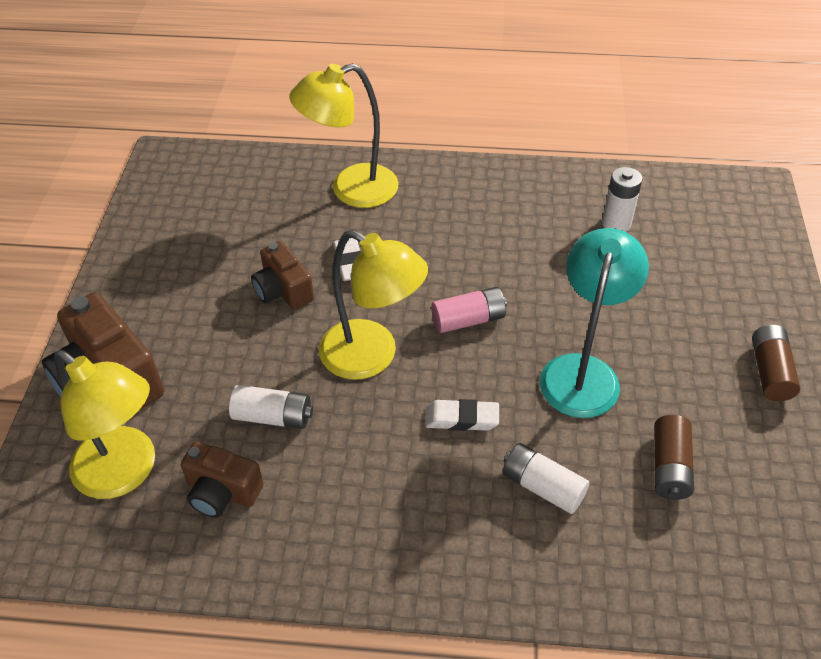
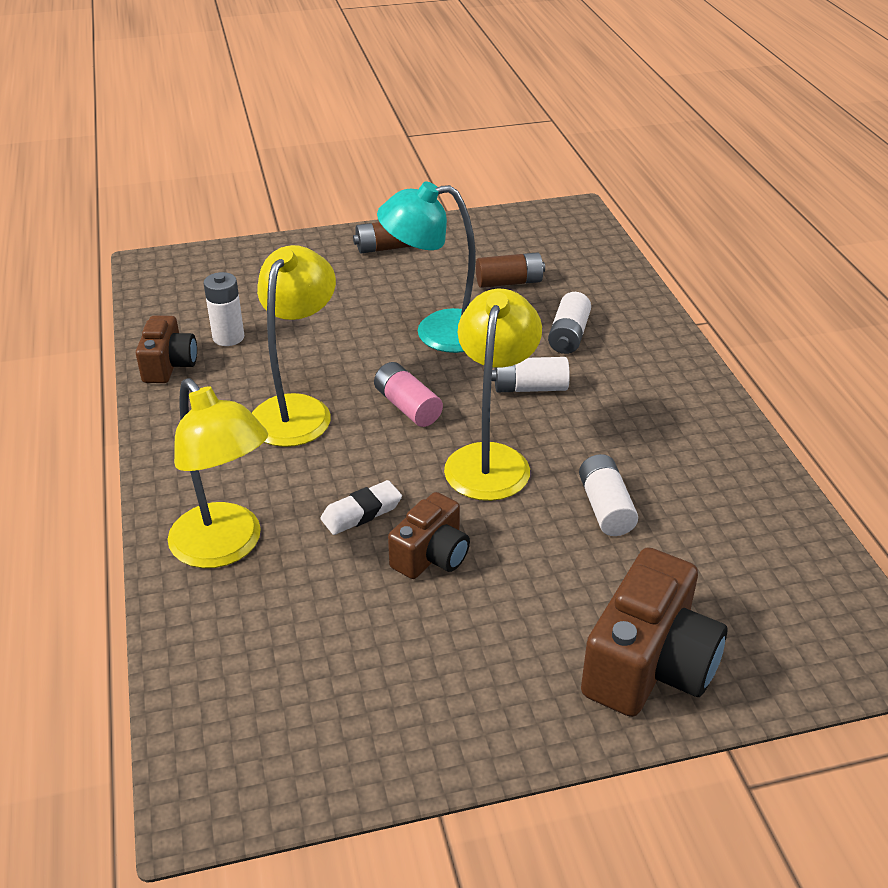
camera: 110 degrees left, 10 degrees down
(126, 473) = (744, 595): yellow lamp -> yellow lamp (297, 410)
(222, 492) = (710, 514): brown camera -> brown camera (169, 365)
(462, 419) = (529, 388): white eraser -> white battery

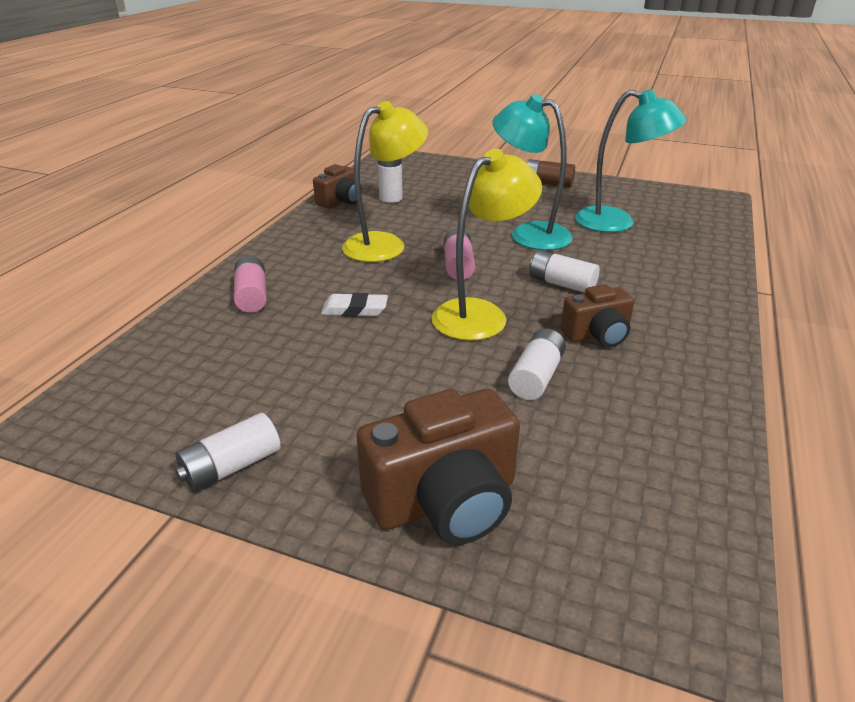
camera: 35 degrees right, 5 degrees down
(225, 547) = (252, 296): yellow lamp -> pink battery
(431, 556) = (368, 352): brown camera -> brown camera (597, 335)
(509, 282) = (617, 222): brown battery -> turquoise lamp
(568, 335) = (630, 264): white battery -> white battery (232, 466)

